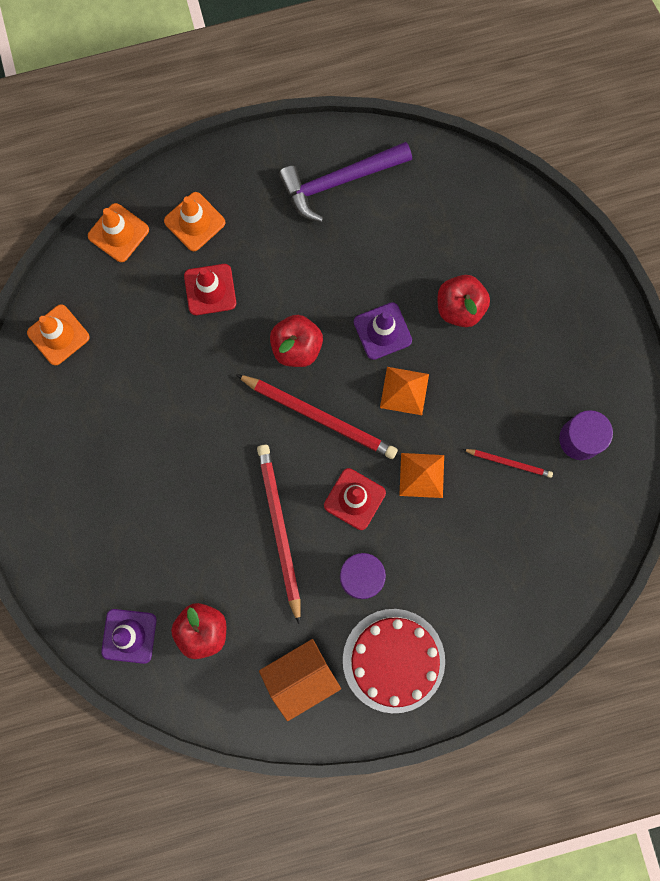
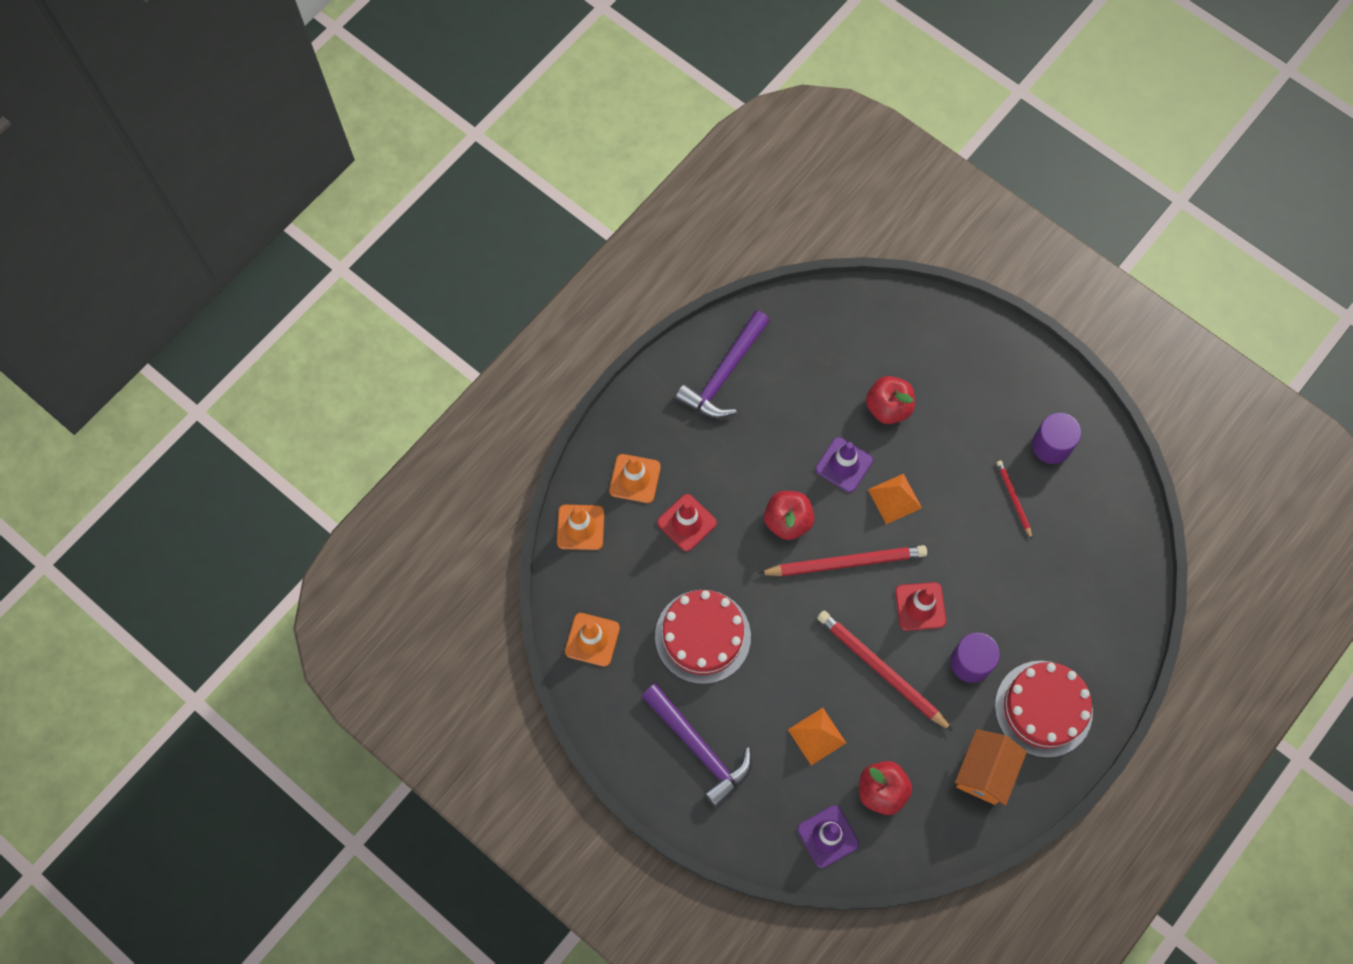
camera: 35 degrees left, 10 degrees down
(78, 487) = (699, 748): none -> purple hammer
(151, 396) = (702, 636): none -> red cake
(421, 475) = (956, 553): orange pyramid -> orange pyramid (817, 736)
(509, 462) = (1013, 499): red pencil -> red pencil turned 90 degrees counterclockwise

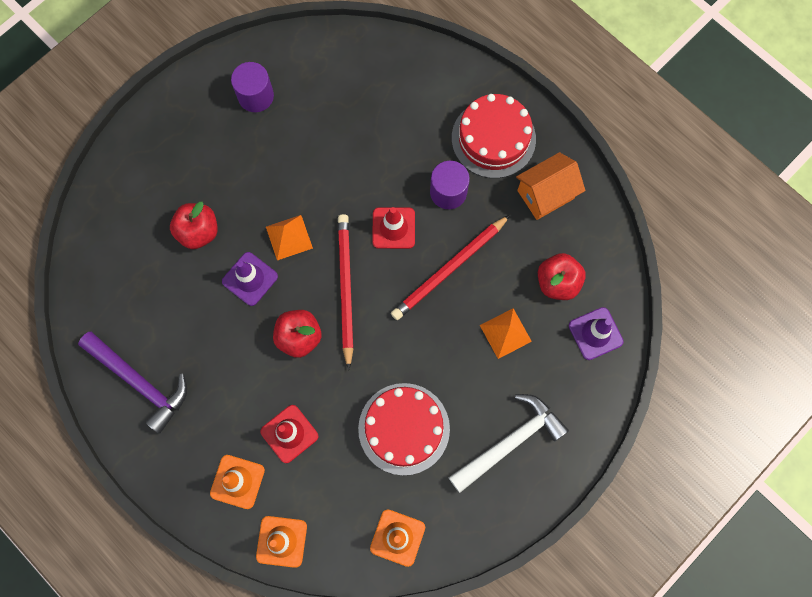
camera: 85 degrees left, 5 degrees up
(699, 748) = (510, 442): purple hammer -> white hammer
(984, 772) = (545, 194): orange house -> orange house turned 60 degrees counterclockwise
(1013, 499) = (302, 135): red pencil -> none

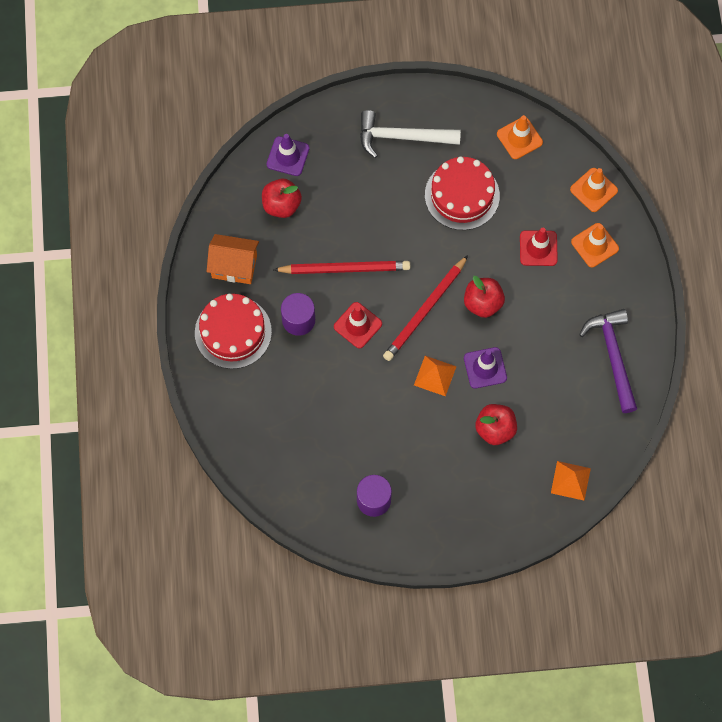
camera: 140 degrees left, 5 degrees down
(505, 333) = (345, 201): orange pyramid -> orange pyramid (570, 480)

